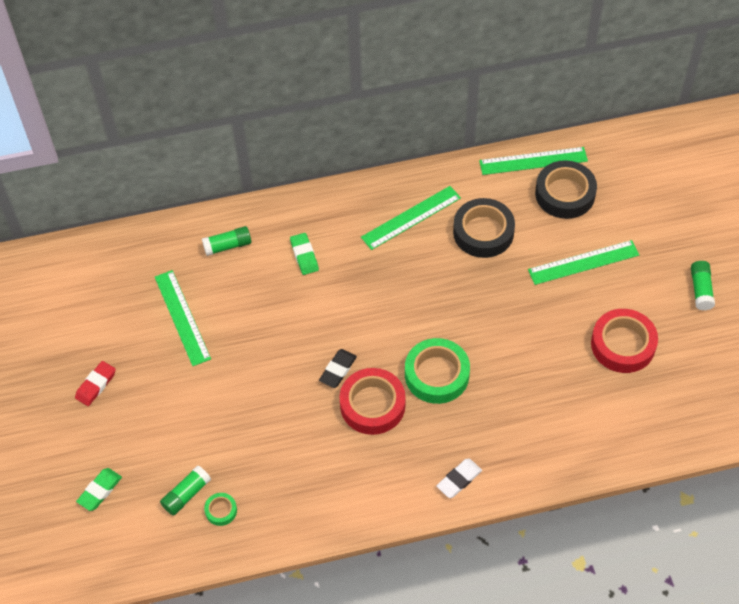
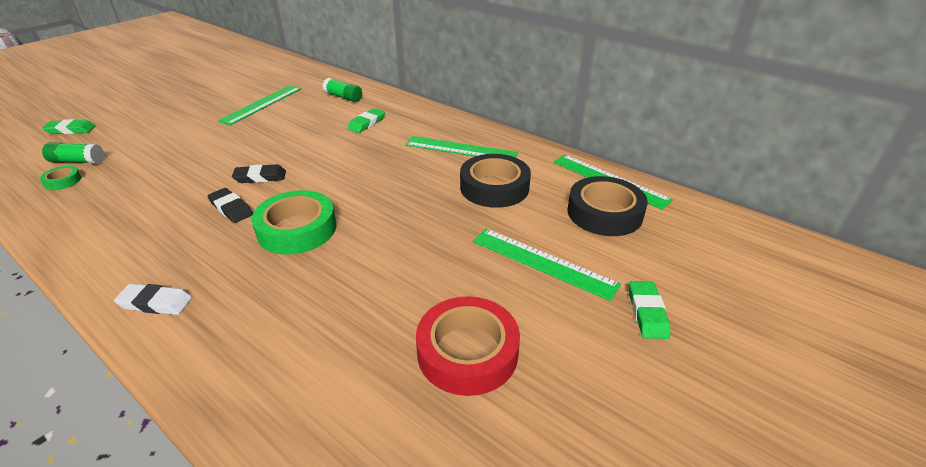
camera: 50 degrees right, 20 degrees down
(96, 385) = (176, 99): red eraser -> none
(372, 405) = (231, 208): red tape -> black eraser
(660, 246) = (647, 313): none -> green eraser
(701, 290) = (642, 389): green glue stick -> none

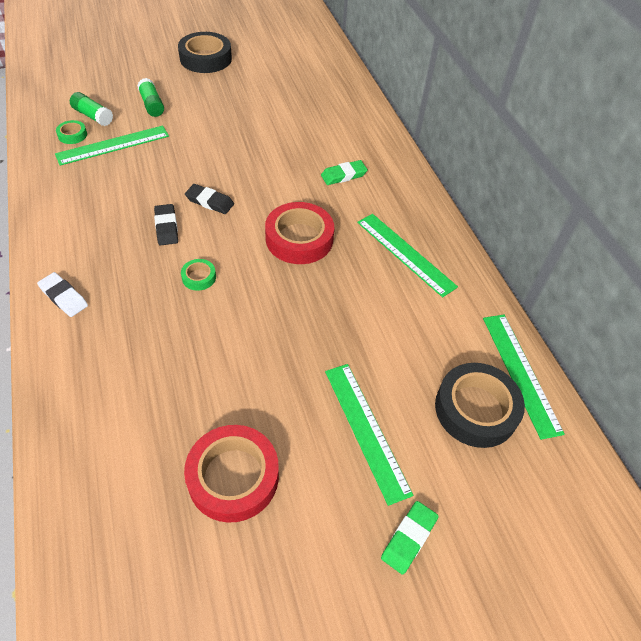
camera: 30 degrees right, 15 degrees up
(71, 130) = (107, 74): green eraser -> none
(261, 104) = (269, 106): green ruler -> green ruler (113, 145)
(297, 229) = (199, 277): green tape -> green tape, size x0.47
(343, 97) = (348, 128): green glue stick -> green glue stick (152, 105)
(367, 171) = (299, 239): none -> red tape
(494, 187) = (397, 319): black tape -> black tape (205, 58)

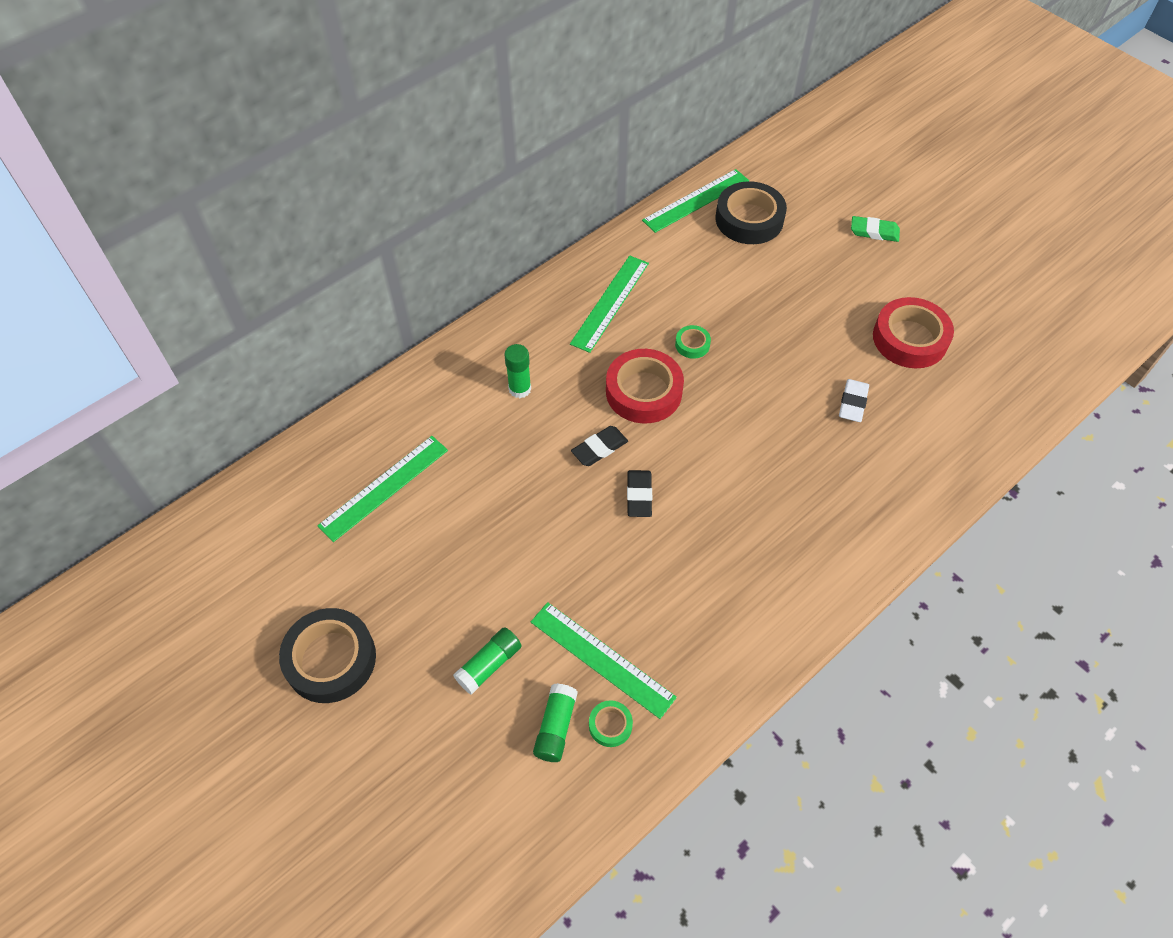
camera: 110 degrees left, 5 degrees up
(64, 297) = (850, 553): white eraser -> white eraser (852, 403)
(166, 227) = (703, 516): black eraser -> black eraser (599, 448)
(199, 277) = (748, 452): green tape -> green tape (692, 344)
(343, 175) = (520, 389): green eraser -> green glue stick
(366, 430) = (814, 276): green ruler -> green ruler (384, 487)

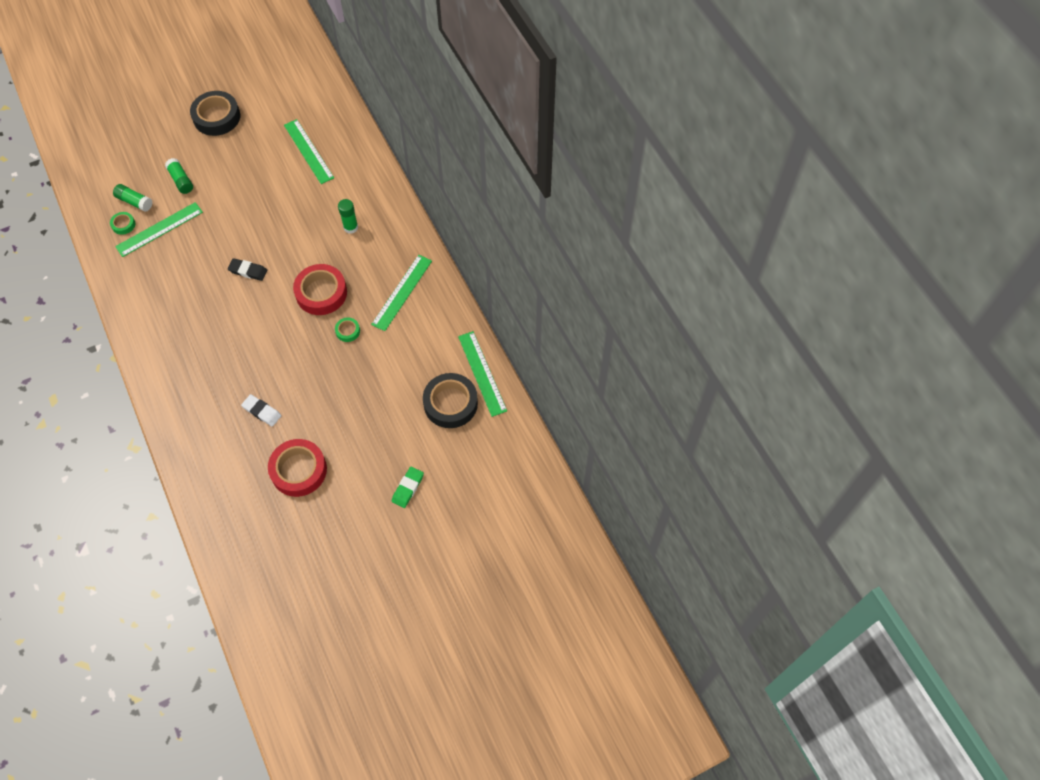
camera: 105 degrees right, 5 degrees up
(599, 448) = (289, 259): black eraser -> none
(610, 303) = (402, 292): green ruler -> green ruler turned 75 degrees clockwise

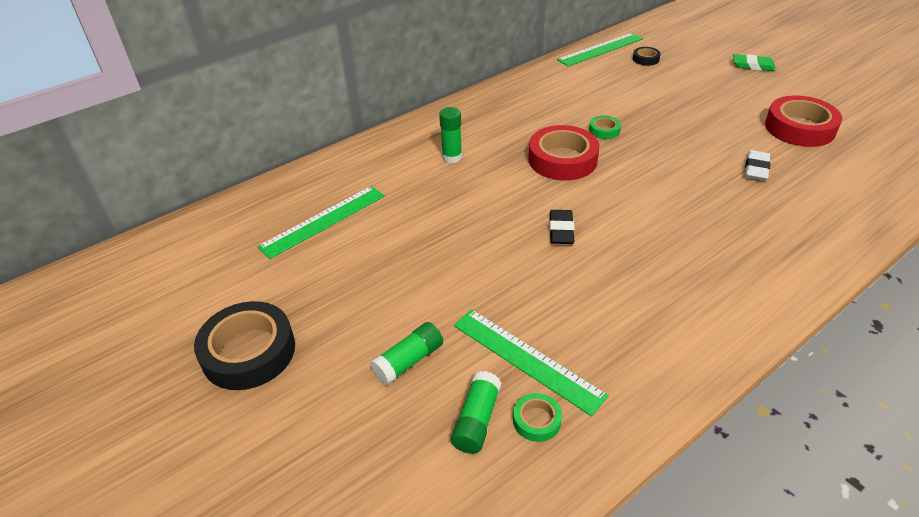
camera: 100 degrees left, 20 degrees down
(402, 292) = (531, 105): green ruler -> none
(450, 403) = (645, 59): black tape -> black tape, size x0.47

